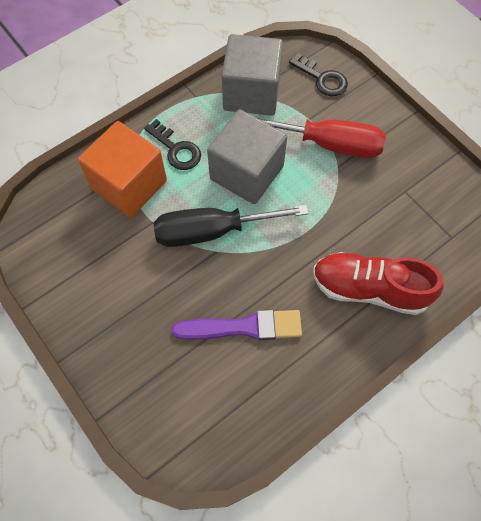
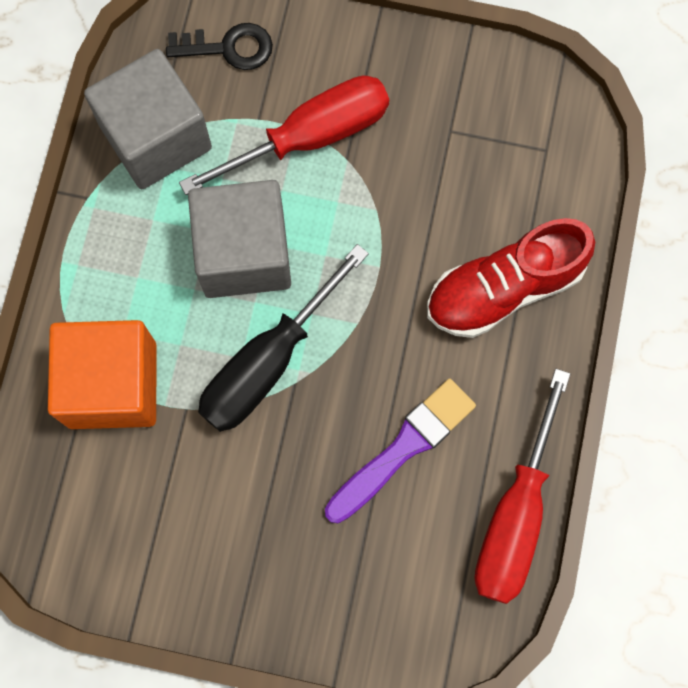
camera: 40 degrees left, 10 degrees up
(176, 149) = (128, 291): black key -> none
(273, 413) = (515, 515): none -> red screwdriver

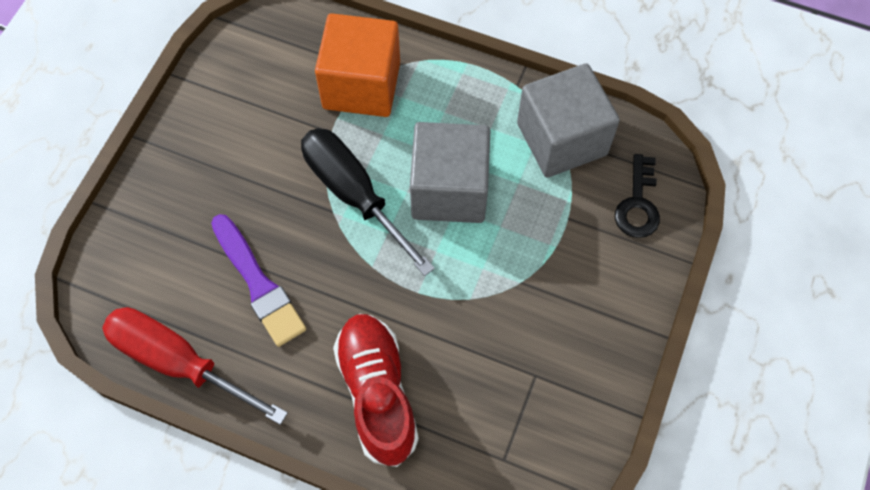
camera: 100 degrees right, 10 degrees down
(311, 136) = (546, 257): red screwdriver -> none

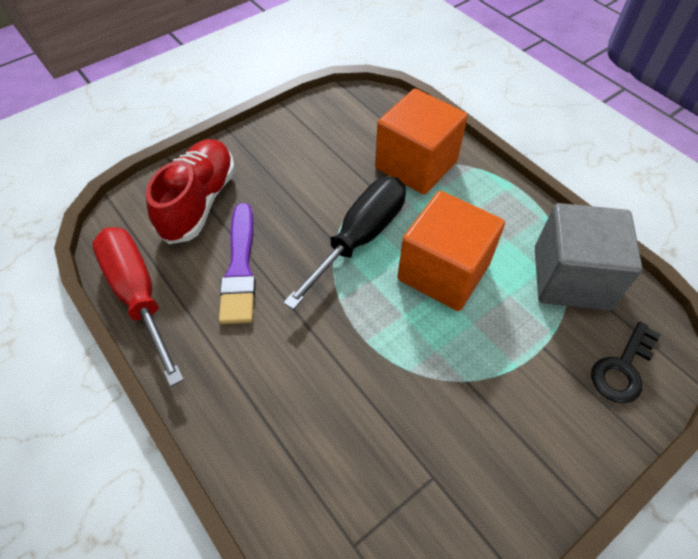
camera: 30 degrees right, 10 degrees down
(354, 194) = (360, 238): black screwdriver -> black screwdriver turned 45 degrees clockwise
(377, 393) = (275, 409): red shoe -> red shoe (199, 202)
(449, 190) = (443, 272): grey cube -> orange cube

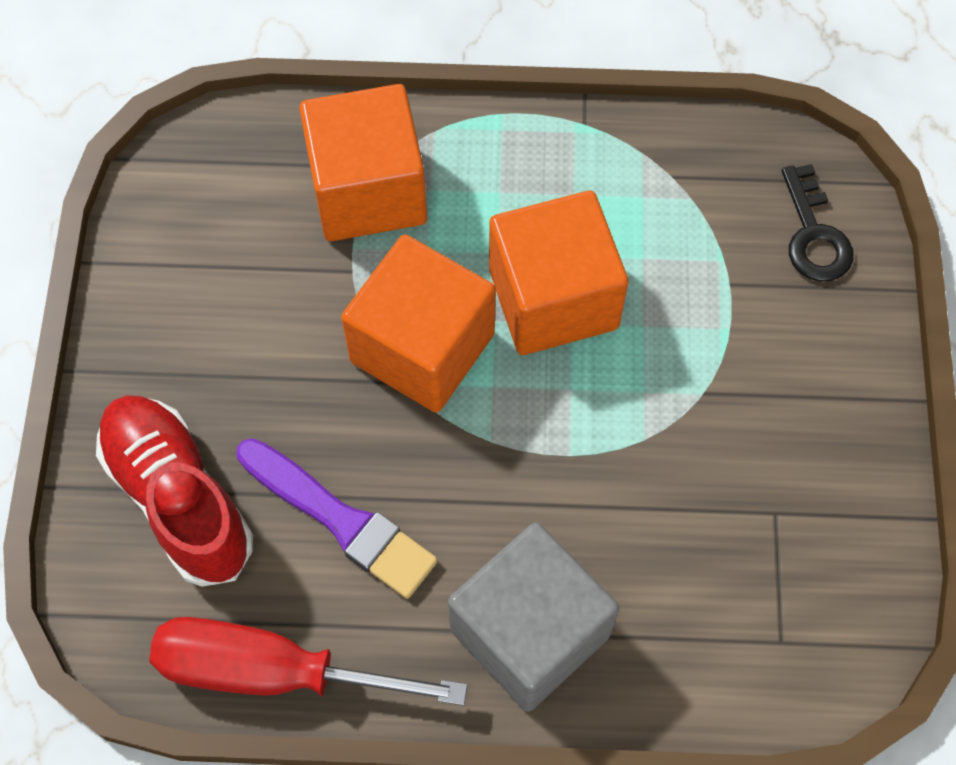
camera: 50 degrees left, 10 degrees up
(360, 238) = (422, 348): black screwdriver -> orange cube
(571, 278) = (676, 179): grey cube -> grey cube (529, 632)

